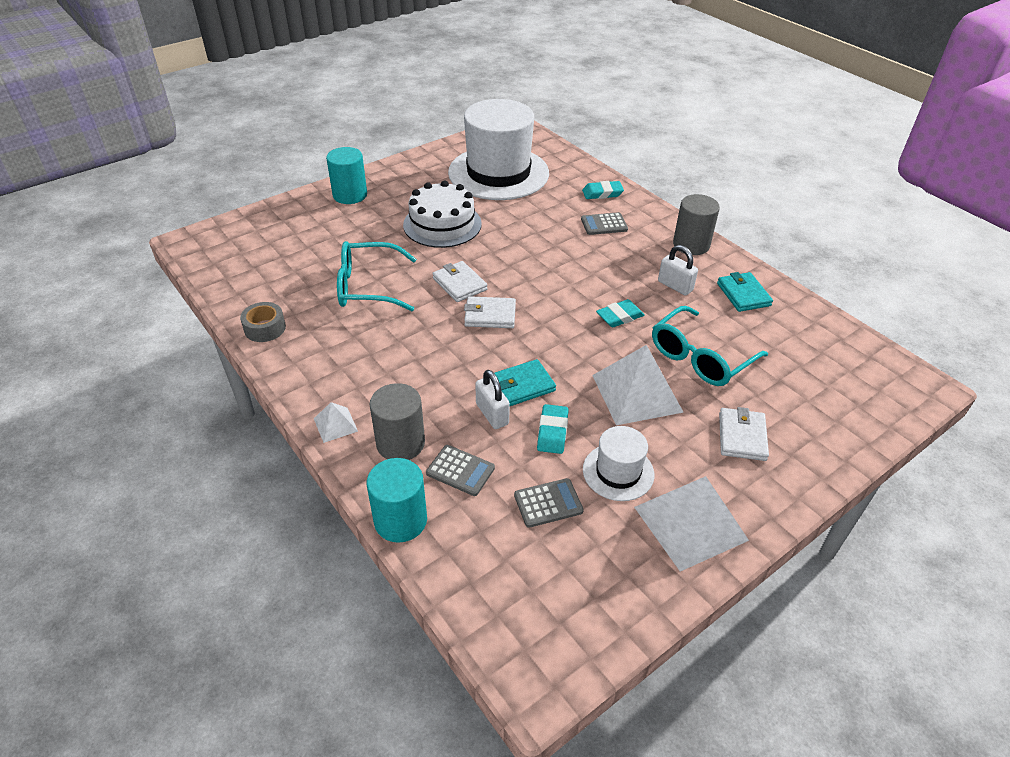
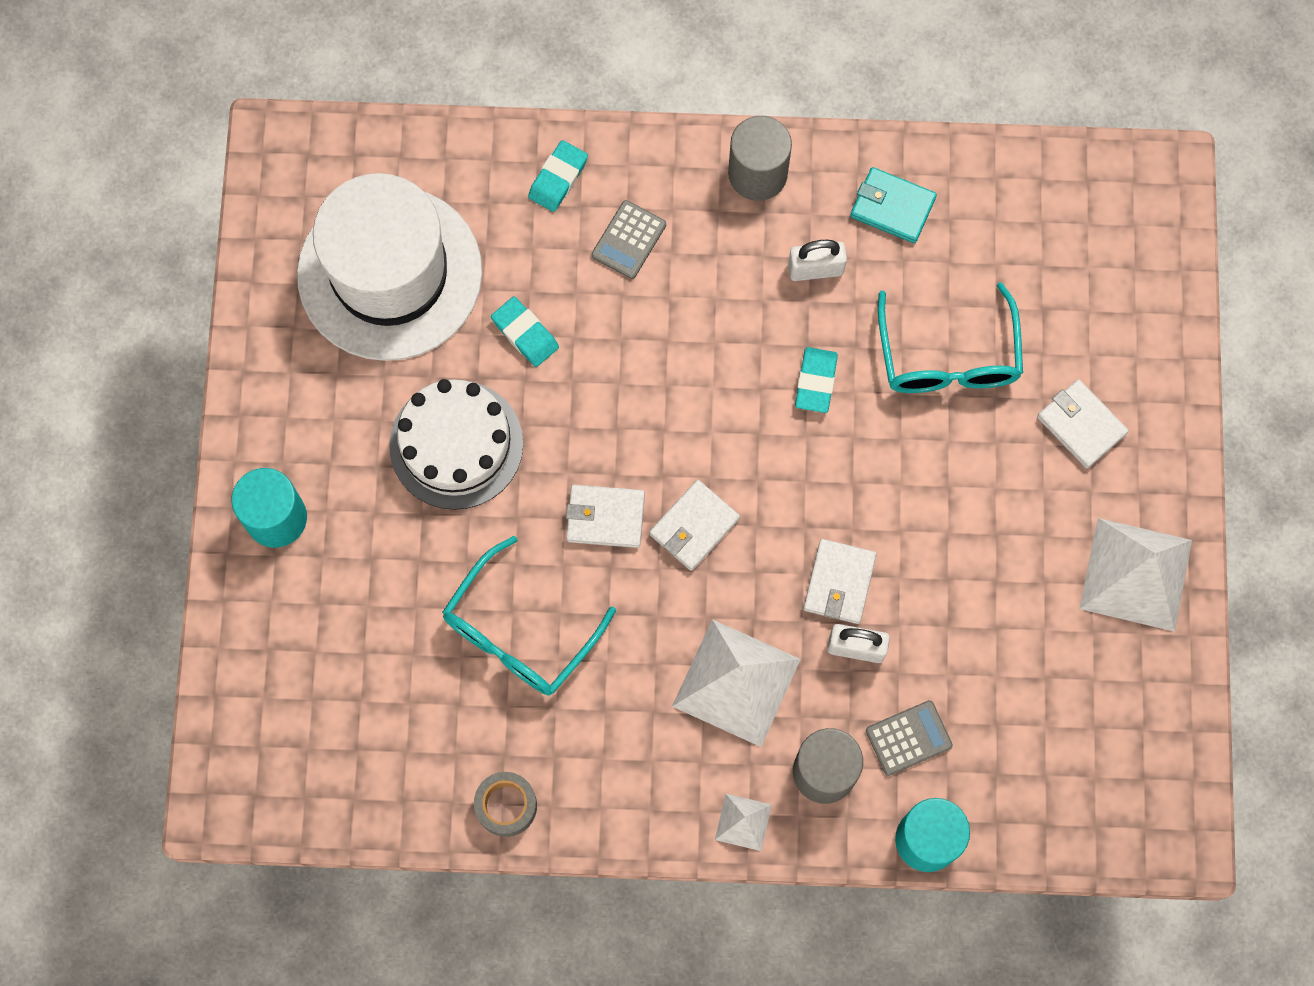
camera: 50 degrees left, 30 degrees up
(522, 385) = (839, 582): turquoise wallet -> white wallet
(548, 503) = (1013, 685): grey calculator -> none
(552, 432) = (929, 606): turquoise eraser -> turquoise eraser (525, 334)
(618, 472) = (1029, 586): white hat -> none
(636, 393) = (944, 473): white pyramid -> white pyramid (736, 682)

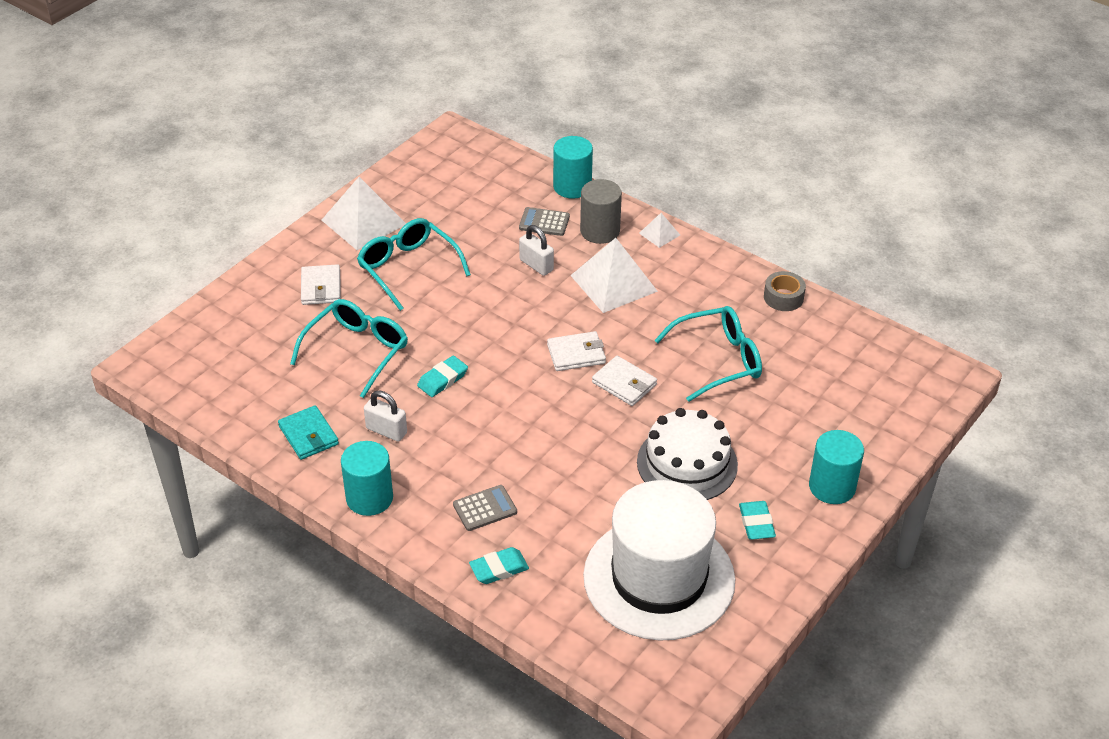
camera: 145 degrees left, 30 degrees down
(525, 334) = (596, 496): turquoise eraser -> turquoise eraser (756, 523)
(757, 174) = (369, 498): grey cylinder -> turquoise cylinder
(839, 582) = (519, 293): white wallet -> none
(1007, 530) = (408, 268): none -> turquoise glasses

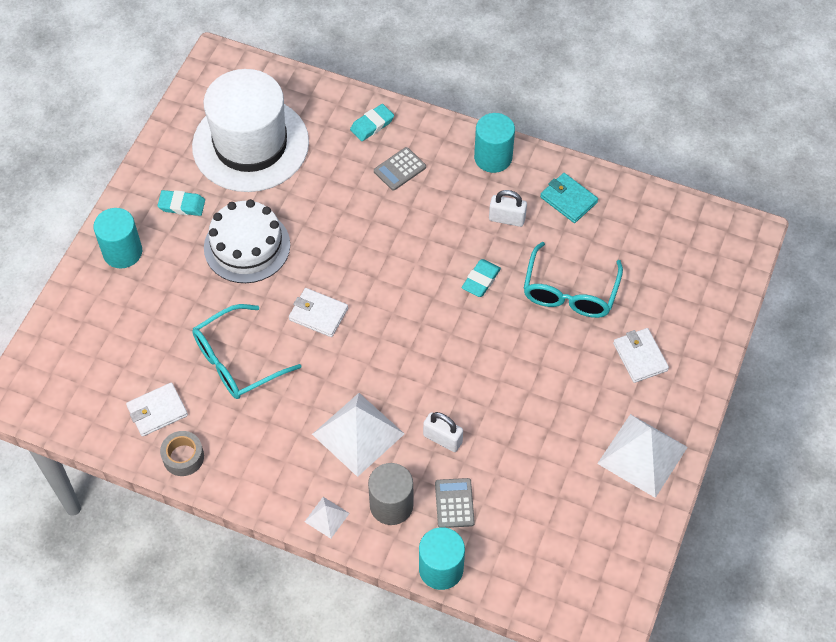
camera: 165 degrees right, 15 degrees up
(408, 268) = (568, 402): turquoise glasses -> none
(544, 222) = (454, 503): grey calculator -> grey calculator turned 90 degrees counterclockwise
(576, 354) = (370, 336): white wallet -> white wallet (157, 411)
(756, 523) = (182, 205): turquoise eraser -> turquoise eraser turned 60 degrees counterclockwise

